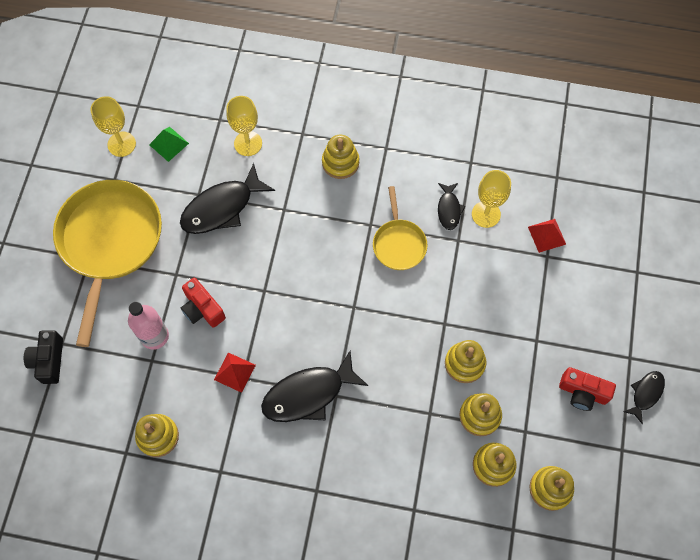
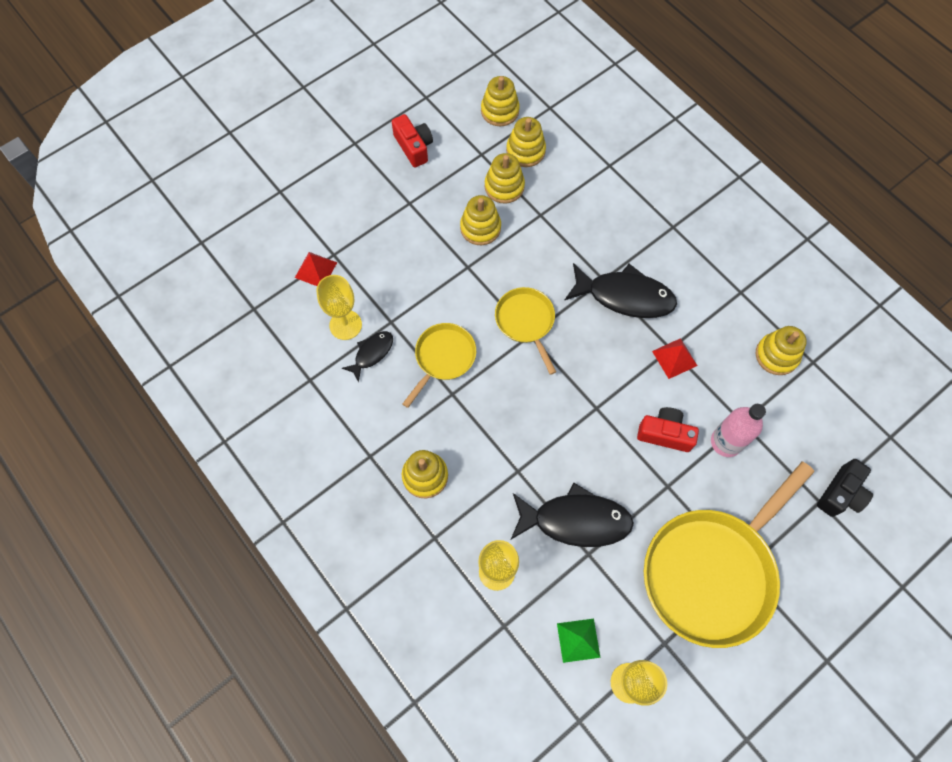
camera: 140 degrees left, 0 degrees up
(202, 309) = (665, 434): red camera -> red camera turned 75 degrees counterclockwise
(364, 315) = (526, 322): none -> yellow pan
(645, 394) = (370, 115): black fish -> none

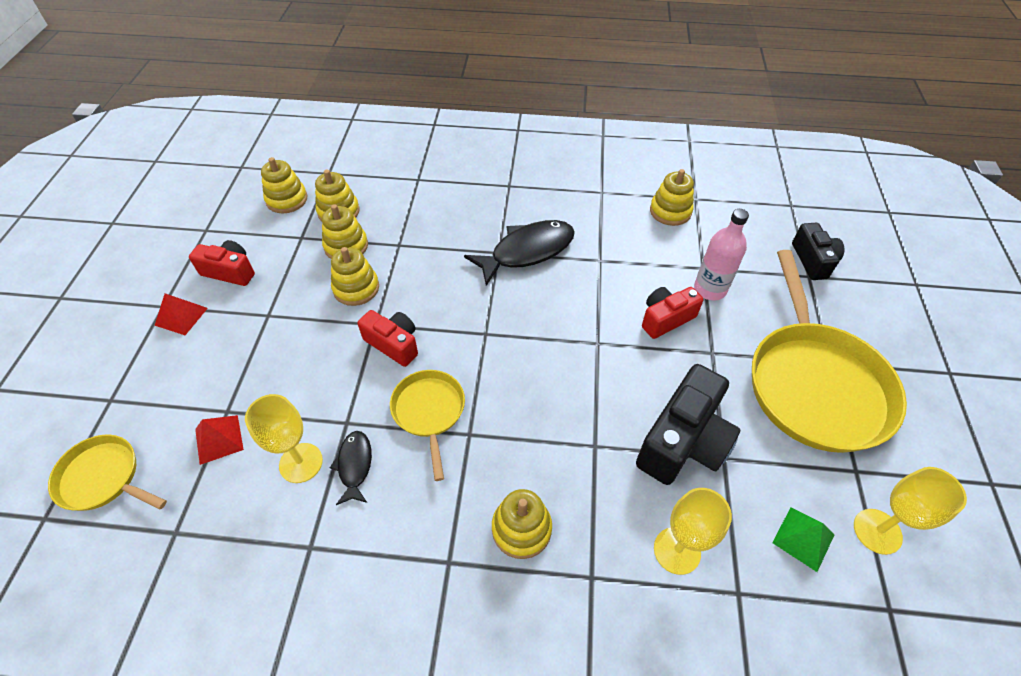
camera: 45 degrees left, 15 degrees down
(465, 291) = (393, 344): none -> red camera
(526, 322) = (471, 326): yellow pan -> yellow pan (103, 478)
(575, 520) = (683, 441): black fish -> black camera
(674, 358) = (610, 264): red pyramid -> red pyramid (181, 316)

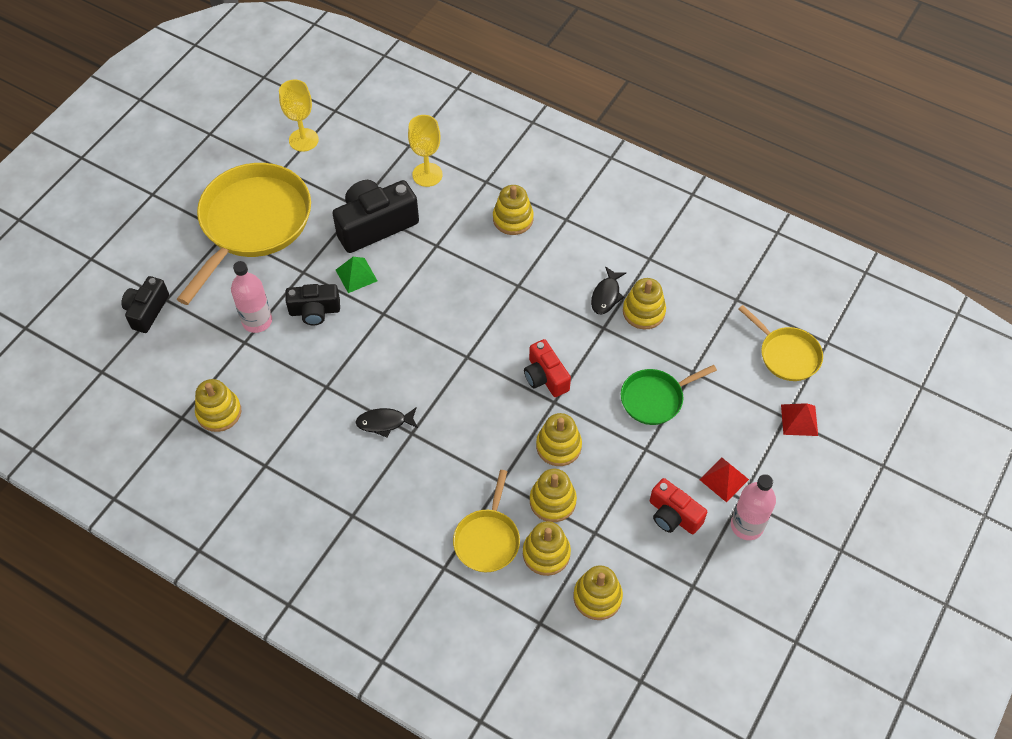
camera: 155 degrees left, 5 degrees up
(156, 287) = (747, 525): none -> pink bottle
(219, 439) = (700, 351): red pyramid -> red pyramid (799, 420)
(266, 366) = (655, 398): none -> green pan
(301, 463) = (643, 312): yellow goblet -> yellow stacking toy
(429, 412) = (539, 312): yellow pan -> yellow pan (487, 539)
(527, 251) = (384, 423): black fish -> black fish, size x0.53
(666, 319) = (314, 311): red camera -> black camera
(803, 538) = (349, 153): green pyramid -> green pyramid (356, 275)

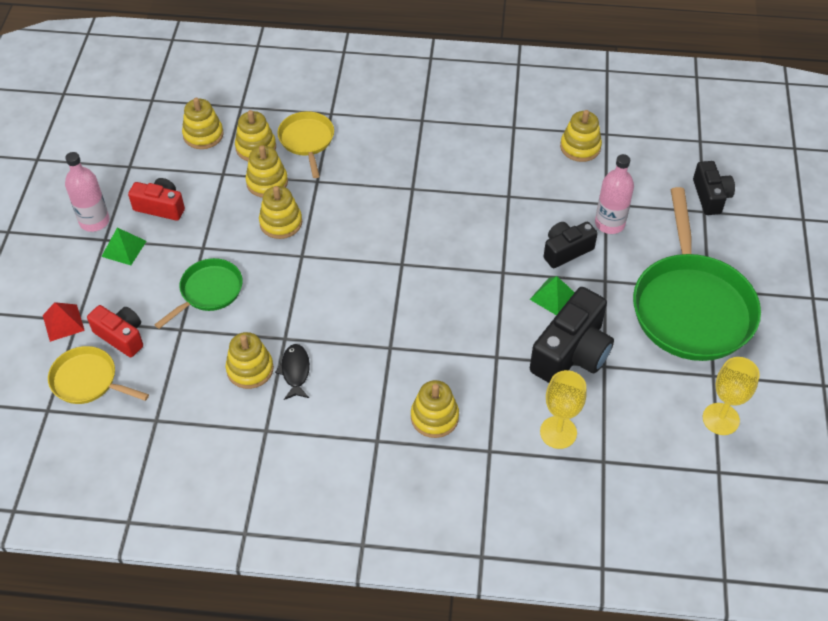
camera: 155 degrees right, 5 degrees down
(252, 223) = (691, 307): yellow pan -> green pan
(384, 423) = (440, 187): black fish -> none
(545, 377) = (320, 273): red camera -> red camera (121, 336)
(723, 479) = (124, 248): red pyramid -> green pyramid

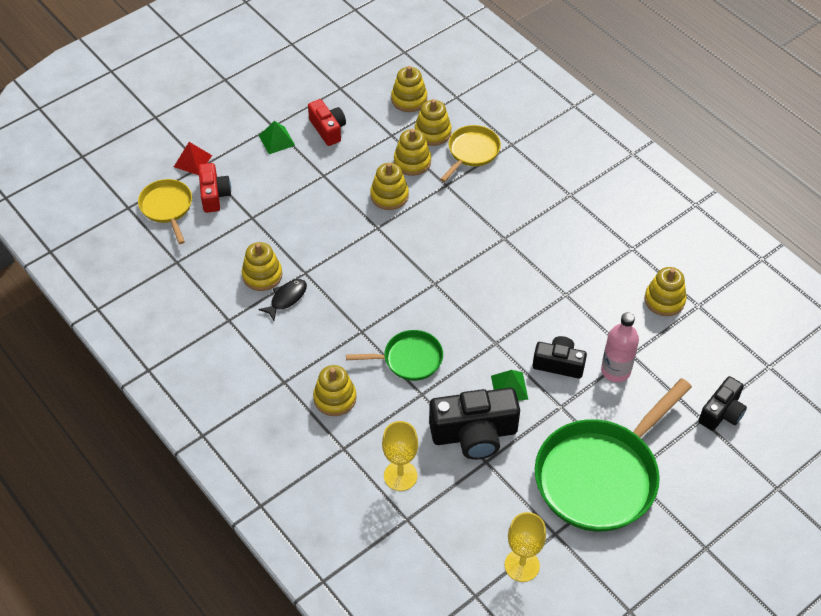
camera: 45 degrees right, 0 degrees up
(94, 221) = (279, 109): pink bottle -> none
(208, 291) = (294, 207): green pan -> green pan (409, 359)

